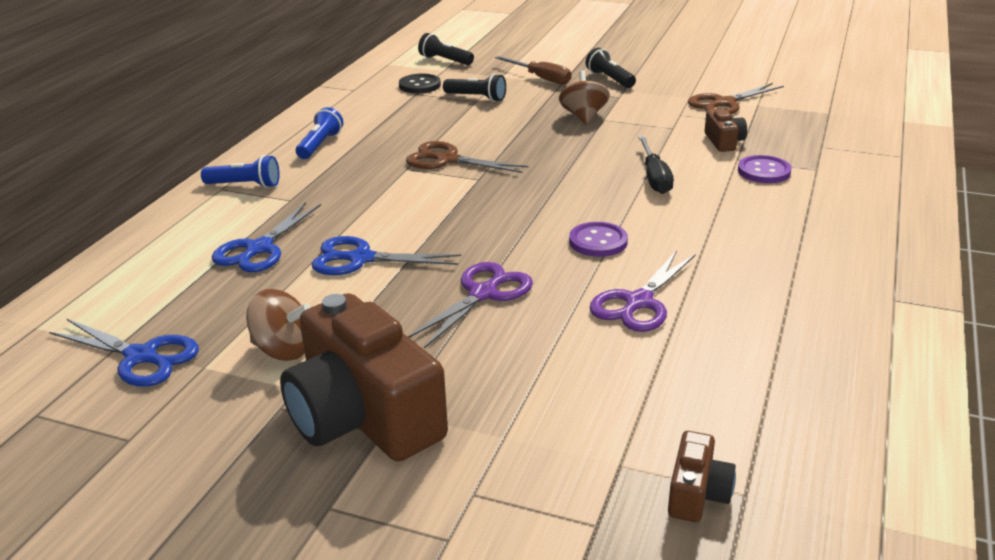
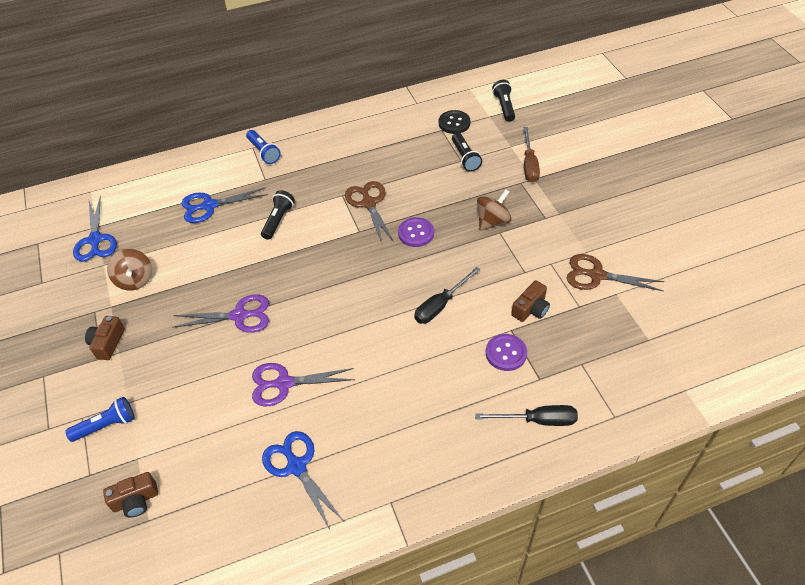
camera: 50 degrees right, 20 degrees up
(320, 145) = (334, 143): blue flashlight -> blue flashlight (106, 425)
(361, 259) = (232, 248): blue scissors -> blue scissors (296, 466)
(363, 416) = (107, 343): brown camera -> brown camera, size x0.44
(598, 241) = (335, 327): purple button -> purple button (416, 233)
(610, 79) = (568, 196): black flashlight -> black flashlight (278, 220)
(867, 188) = (537, 420): none -> black screwdriver

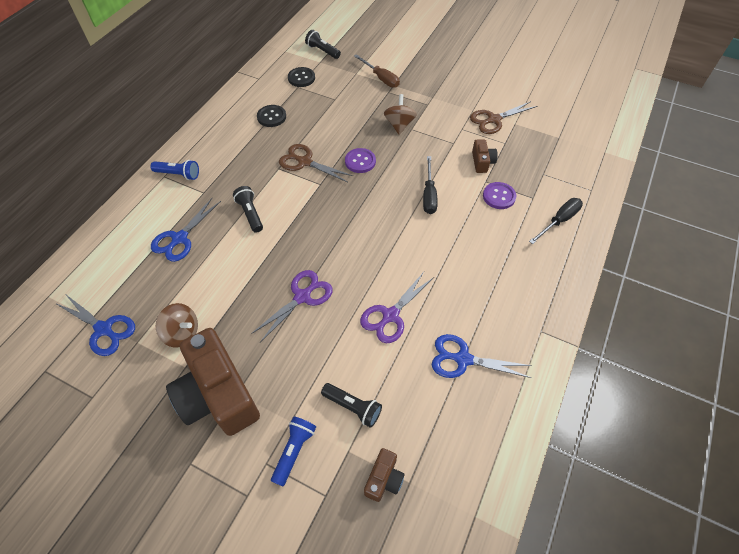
camera: 45 degrees left, 5 degrees up
(107, 343) = (218, 395): brown camera -> brown camera, size x2.26
(388, 145) = (271, 117): none -> black button
(465, 158) = (335, 96): black flashlight -> black flashlight (353, 407)

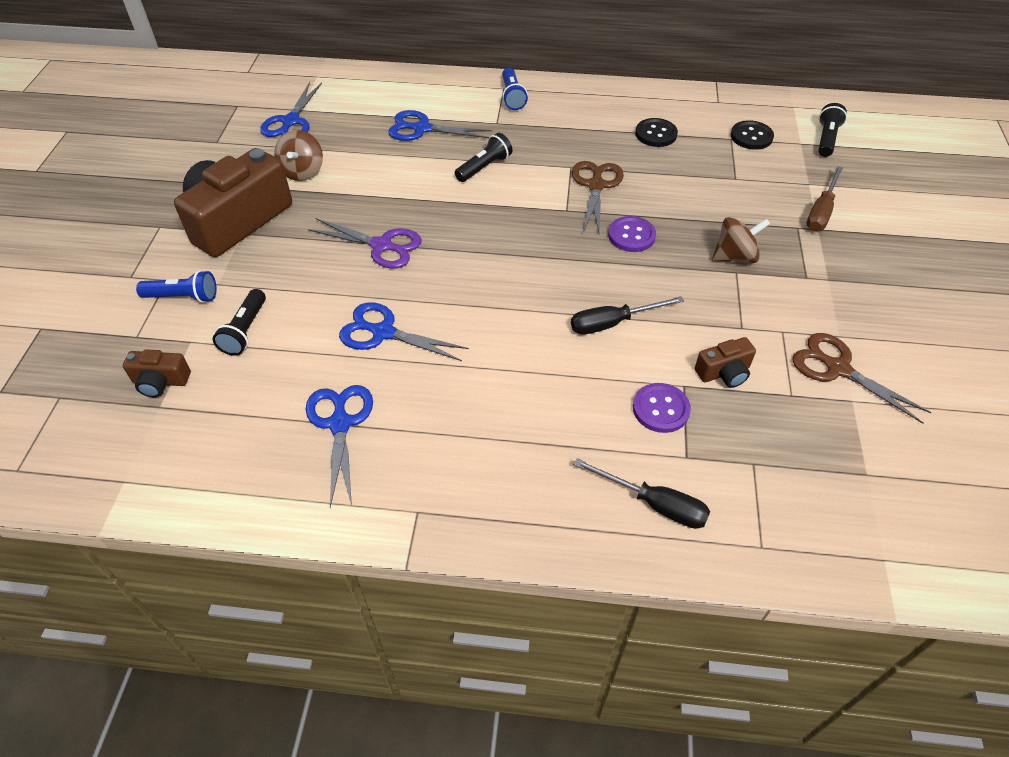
camera: 70 degrees right, 5 degrees down
(390, 315) = (383, 332): purple scissors -> blue scissors

